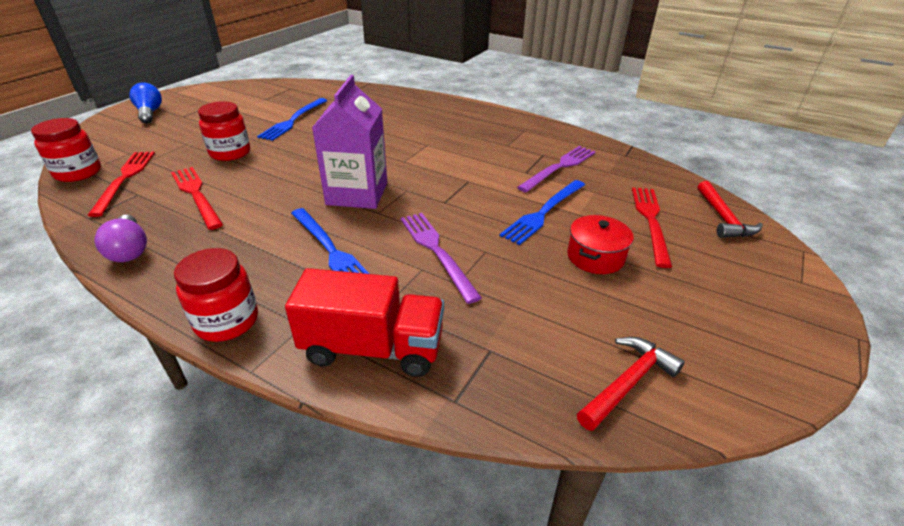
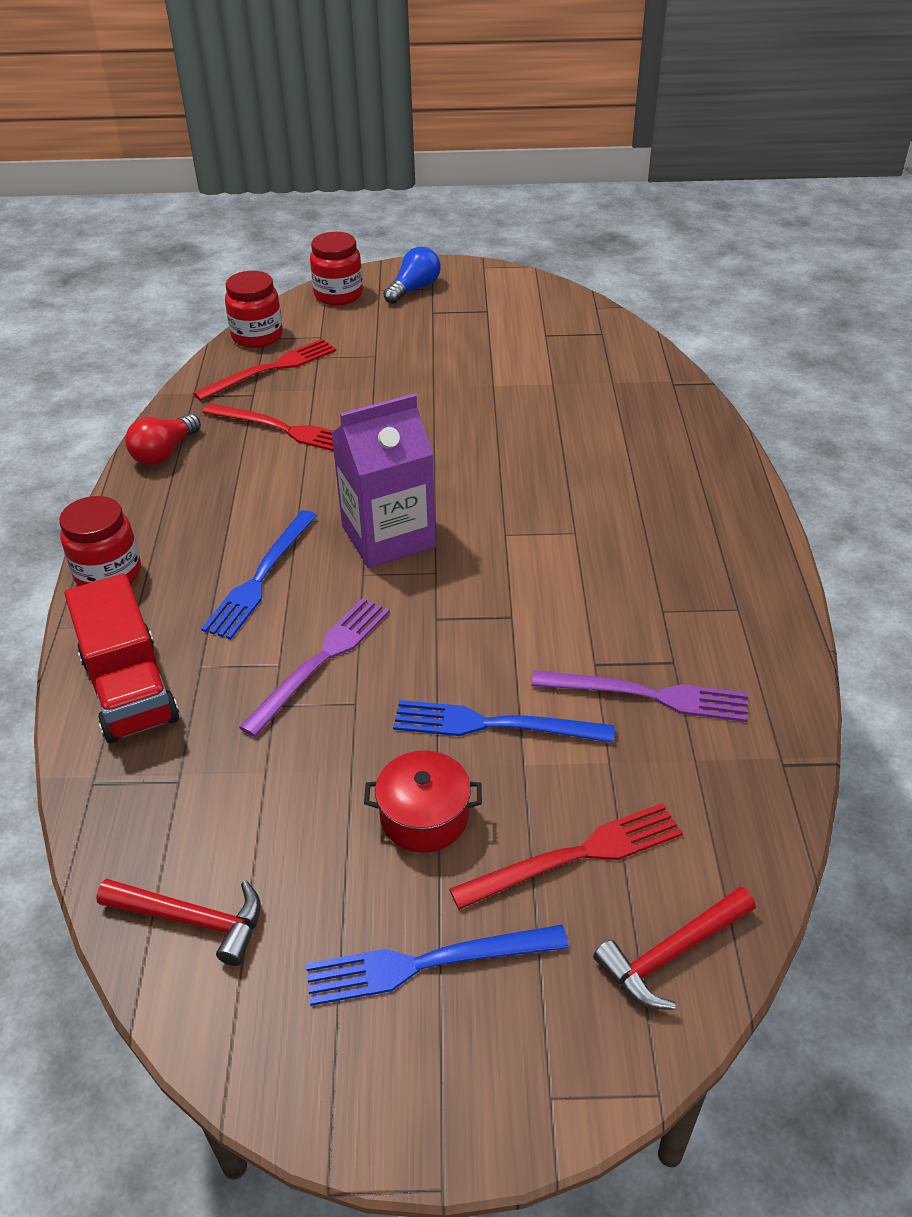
camera: 60 degrees right, 5 degrees up
(129, 250) = (164, 452): purple light bulb -> red light bulb
(196, 195) = (283, 429): red fork -> red fork turned 90 degrees clockwise
(230, 153) = (386, 395): red jar -> red jar (338, 295)
(293, 120) = (513, 390): blue fork -> blue fork (427, 963)

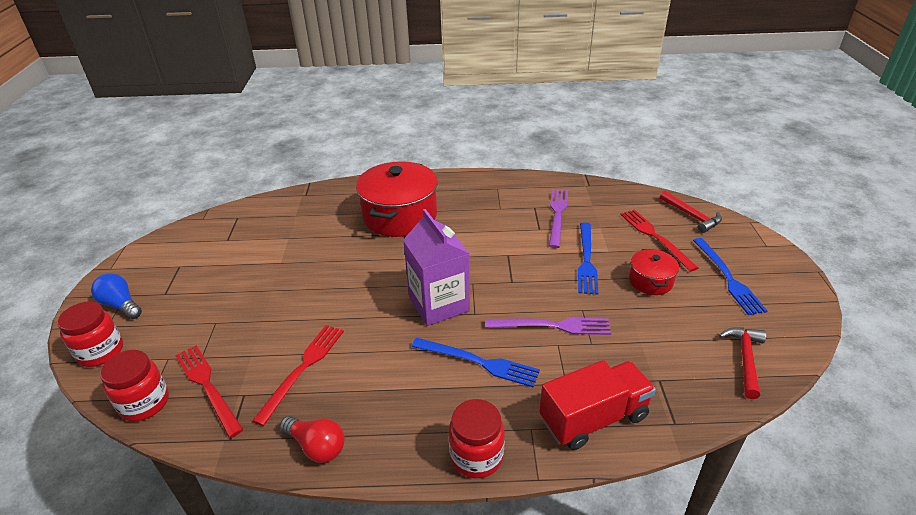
camera: 90 degrees left, 5 degrees down
(321, 661) = (552, 326): purple fork -> purple fork turned 150 degrees clockwise
(621, 486) = (400, 216): none -> red pot

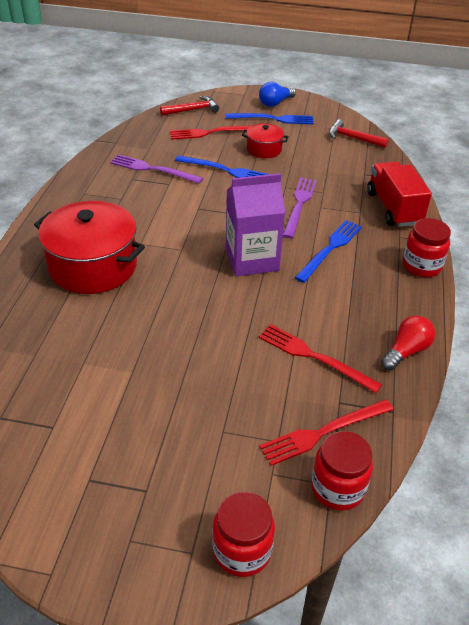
camera: 80 degrees left, 5 degrees up
(121, 305) = (151, 542): blue light bulb -> blue light bulb (275, 103)

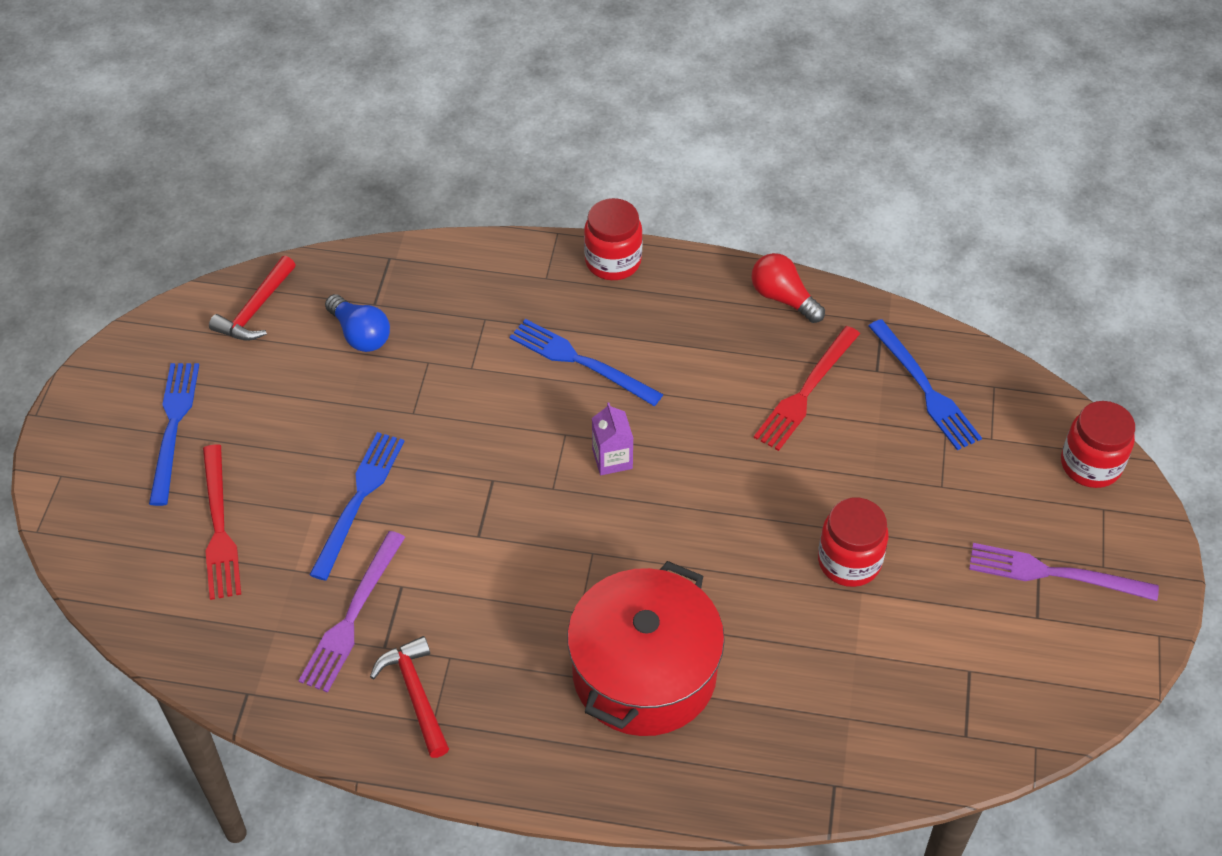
camera: 90 degrees left, 10 degrees up
(192, 110) = (121, 565): red hammer -> red hammer (416, 694)
(252, 259) = (612, 459): purple carton -> purple carton, size x0.48
(264, 149) = (288, 442): red pot -> none
(275, 103) = (106, 422): blue light bulb -> blue light bulb (360, 334)
(299, 205) = (466, 395): purple fork -> purple fork (1054, 573)
(323, 432) = (925, 388): red fork -> blue fork
(337, 488) = (997, 380): red jar -> red jar (849, 561)
(393, 208) = (473, 276): red truck -> none

